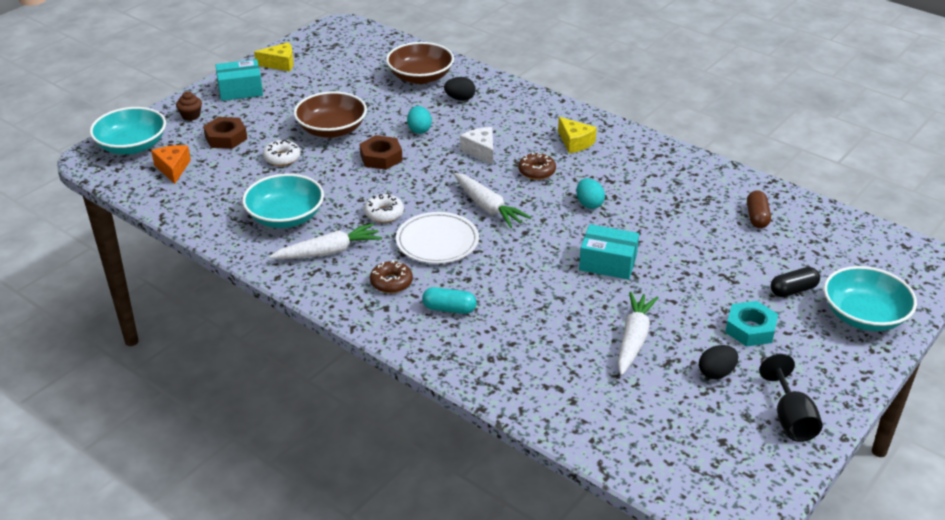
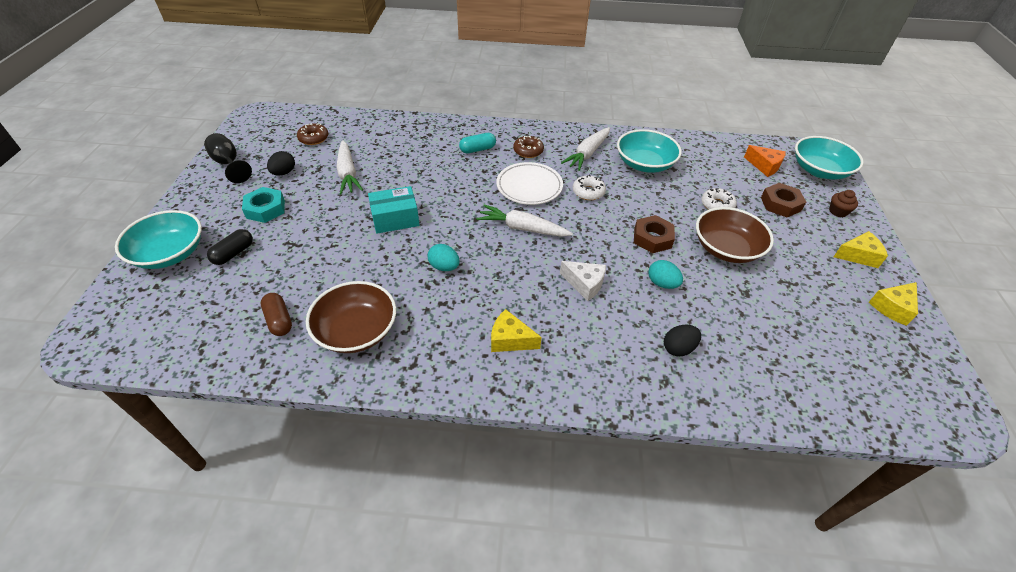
camera: 145 degrees right, 10 degrees up
(240, 90) = (858, 256): turquoise box -> yellow cheese
(420, 77) = (755, 363): brown bowl -> brown bowl (356, 330)
(536, 171) = (516, 283): brown donut -> brown donut (313, 138)

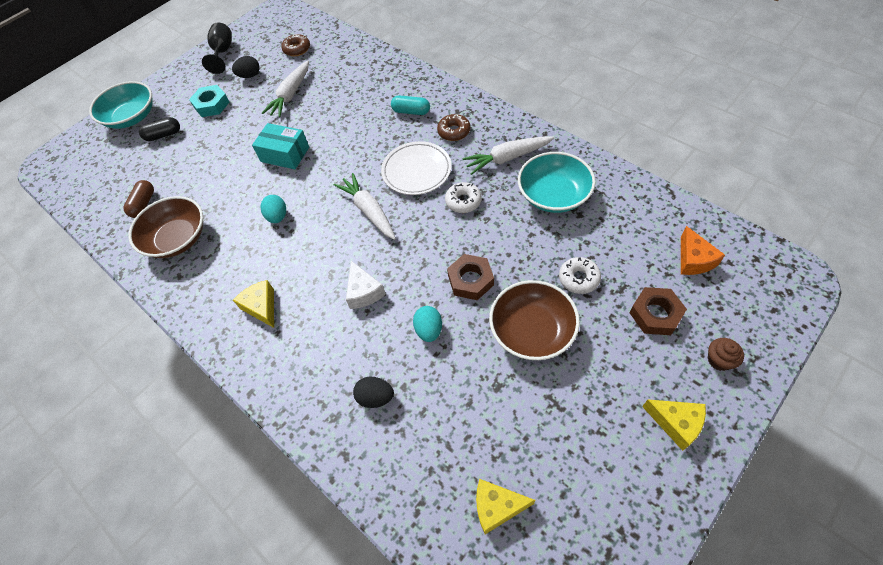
camera: 45 degrees right, 10 degrees up
(819, 170) = (762, 298): turquoise bowl -> none
(892, 307) = (640, 501): yellow cheese -> yellow cheese (497, 507)

